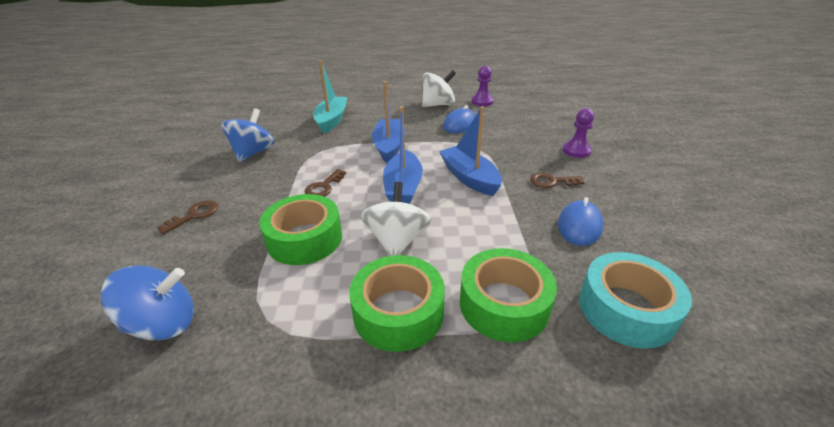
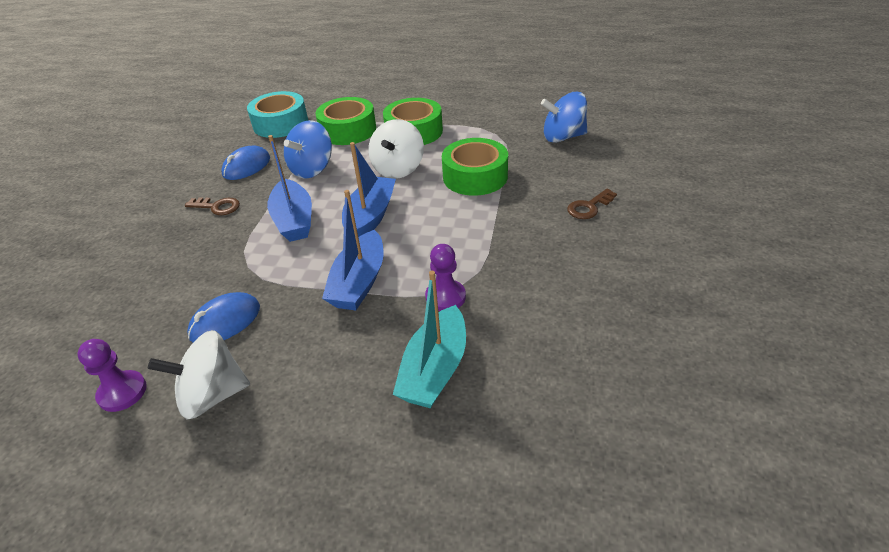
camera: 165 degrees left, 5 degrees up
(253, 153) = (559, 296): blue spinning top -> blue spinning top (312, 169)
(324, 187) = (456, 226): brown key -> none
(576, 151) = (137, 244): purple pawn -> purple pawn (445, 297)

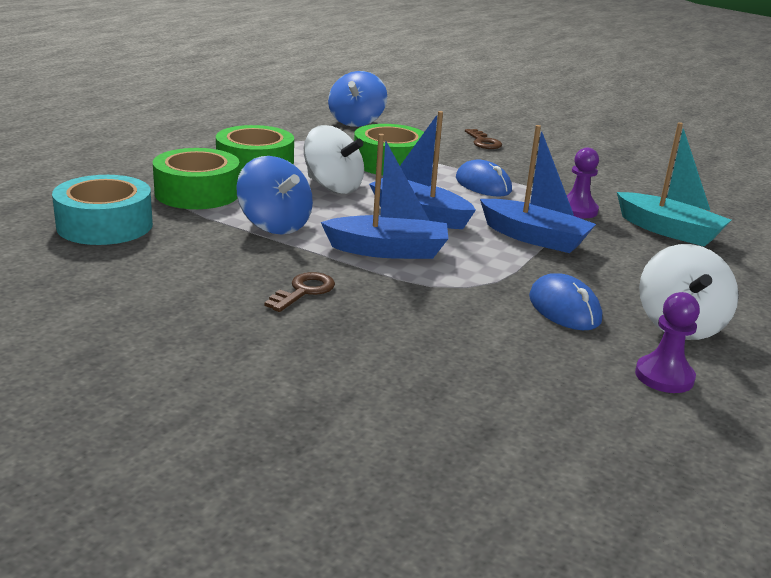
camera: 75 degrees left, 15 degrees down
(246, 166) = (210, 261): blue mouse -> blue mouse (483, 185)

